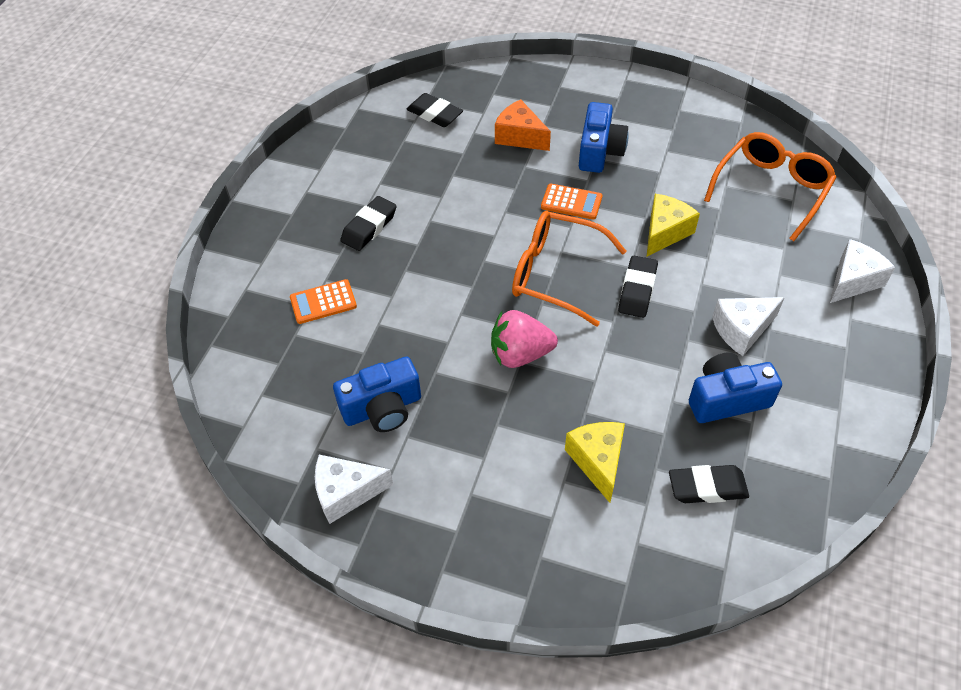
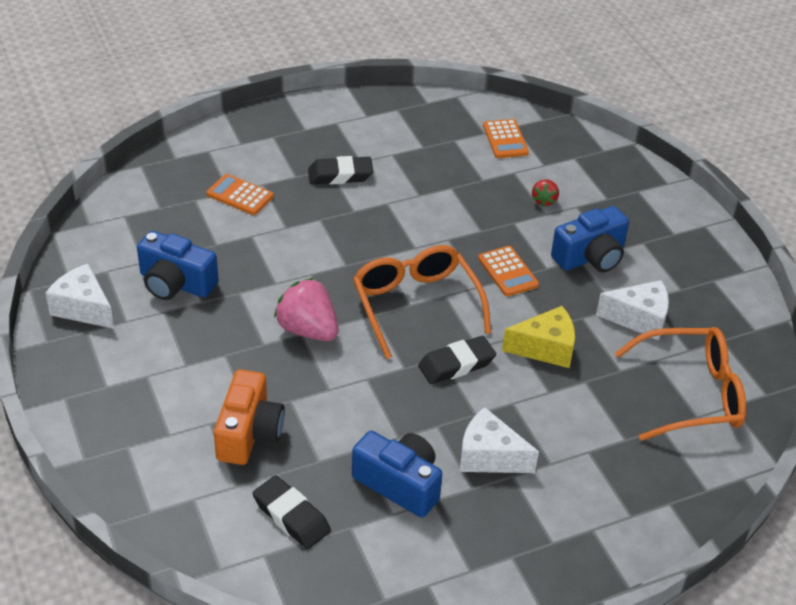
camera: 45 degrees right, 10 degrees down
(434, 114) = (505, 139): black eraser -> orange calculator
(519, 137) = (544, 200): orange cheese -> red strawberry
(597, 461) = (249, 433): yellow cheese -> orange camera
(853, 281) = (643, 509): white cheese -> white cheese (639, 319)

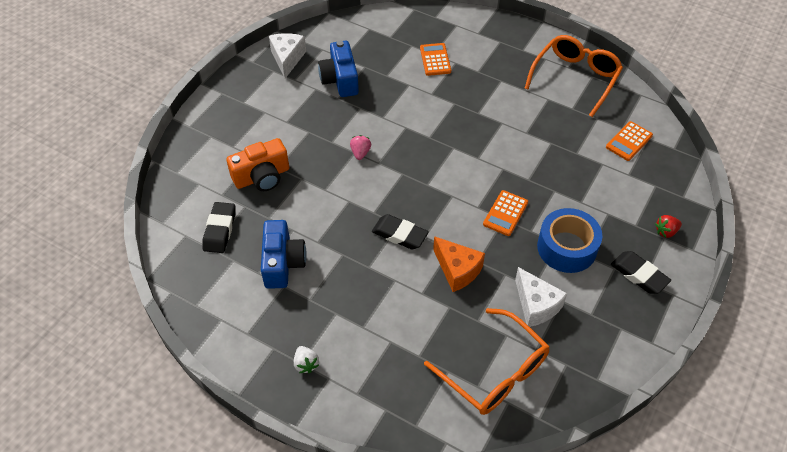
camera: 55 degrees right, 10 degrees up
(308, 330) = (360, 153): pink strawberry -> pink strawberry, size x0.52
(340, 175) = (501, 88): black eraser -> black eraser (639, 275)
(416, 305) = (429, 187): orange glasses -> orange glasses (575, 78)
(489, 456) = (340, 293): white cheese -> none
(544, 200) = (593, 194): red strawberry -> red strawberry (666, 231)
(545, 348) = (457, 270): yellow cheese -> orange cheese
(558, 539) = (306, 364): none -> white strawberry
(590, 257) = (567, 247): blue camera -> blue tape

